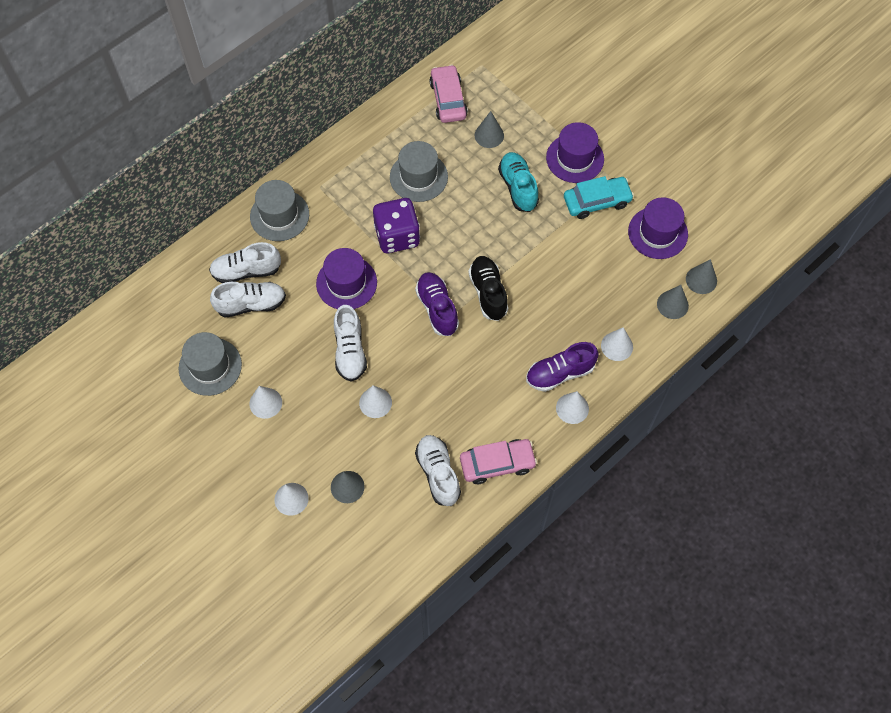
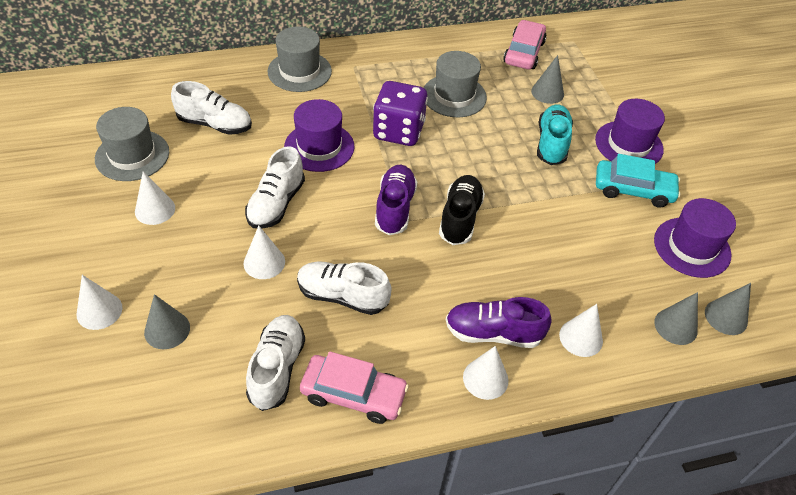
camera: 25 degrees right, 15 degrees down
(246, 271) = (234, 98): white shoe -> white shoe (342, 296)

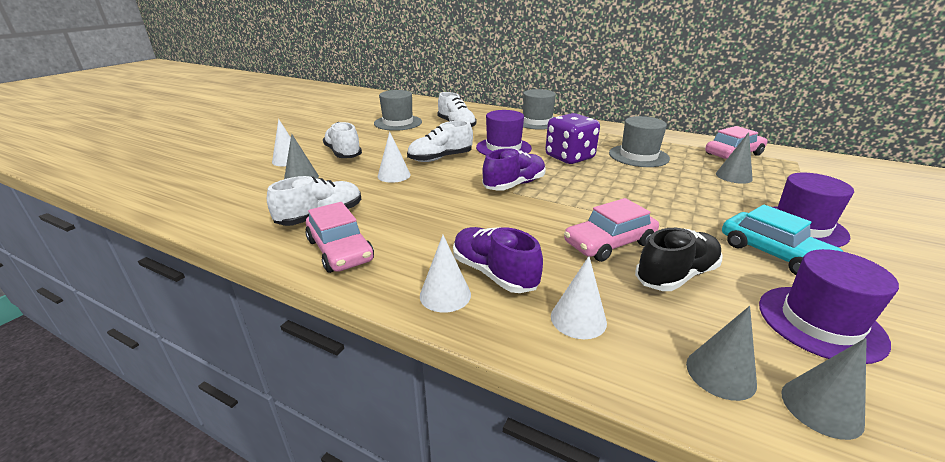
camera: 45 degrees right, 20 degrees down
(155, 209) = (375, 140): white cone -> none
(342, 296) = (414, 206): white shoe -> white shoe (343, 153)
(460, 218) = (559, 206): black shoe -> black shoe (676, 275)
(534, 244) = (609, 243): none -> pink car
(552, 143) = (704, 200): turquoise shoe -> none

